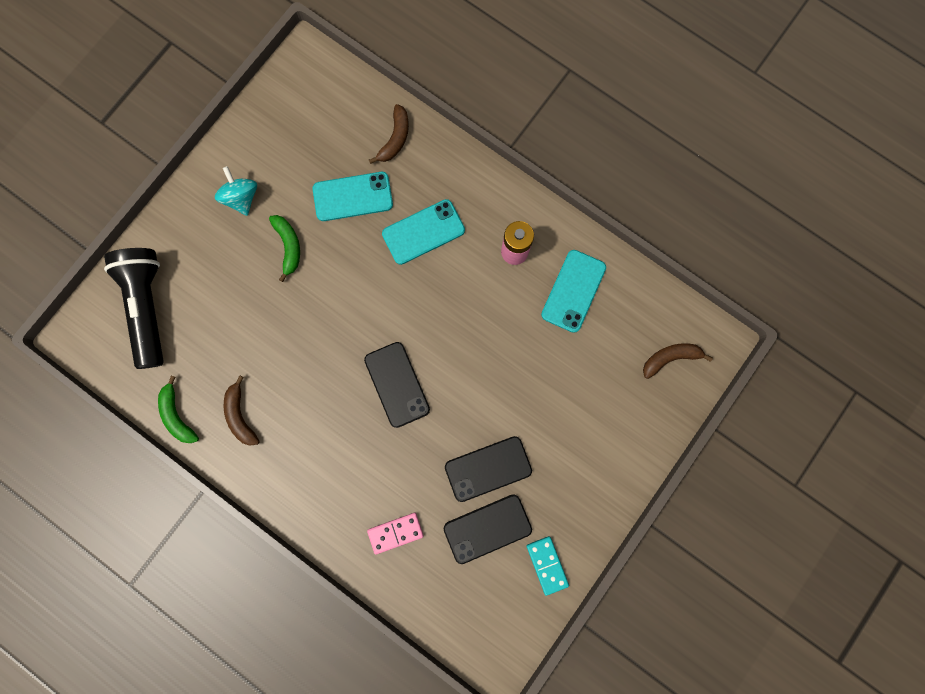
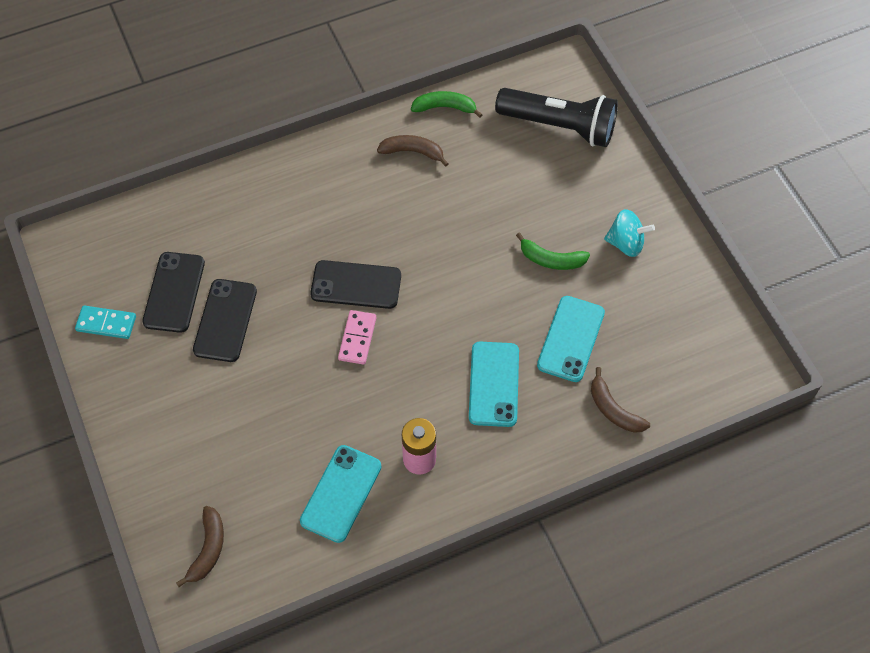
camera: 120 degrees right, 20 degrees down
(395, 532) = (226, 219): pink domino -> pink domino (357, 338)
(573, 291) = (341, 493): turquoise phone -> turquoise phone turned 60 degrees clockwise

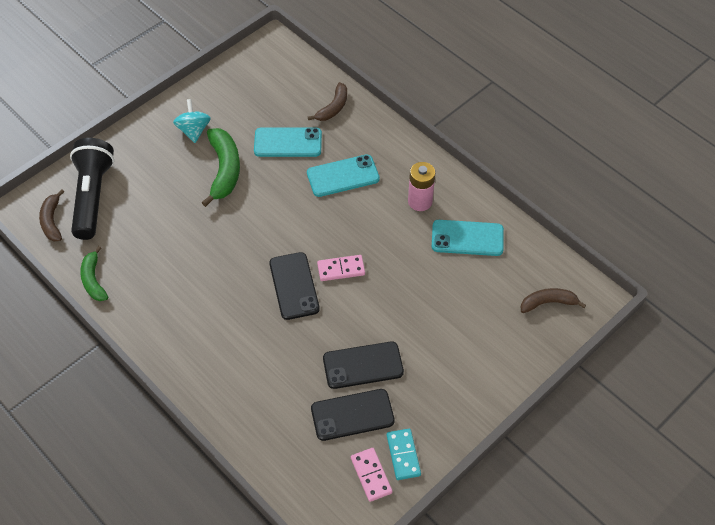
camera: 110 degrees left, 5 degrees down
(101, 288) = (371, 475): none -> pink domino
(413, 152) = (149, 288): brown banana -> brown banana (52, 221)
(551, 259) = (224, 170): green banana -> green banana, size x1.59

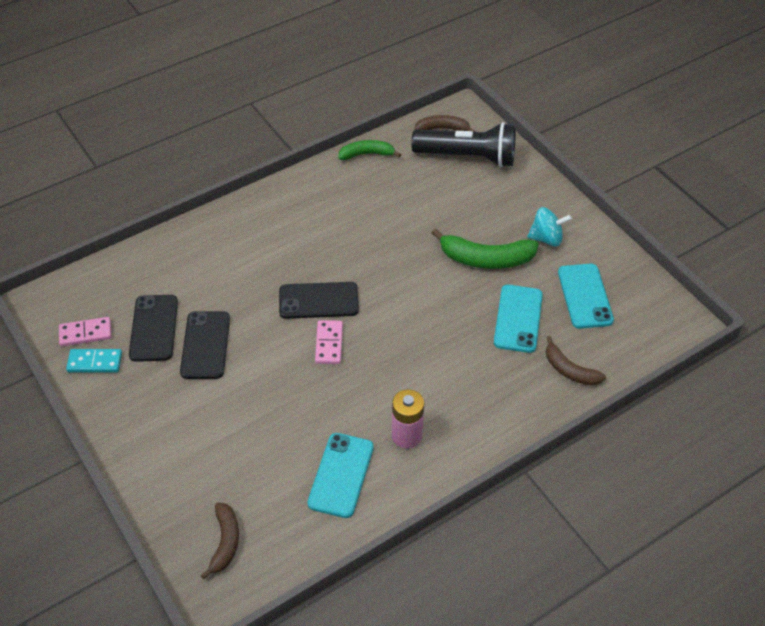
camera: 100 degrees right, 5 degrees down
(343, 176) = (459, 364): turquoise phone -> turquoise phone (585, 296)

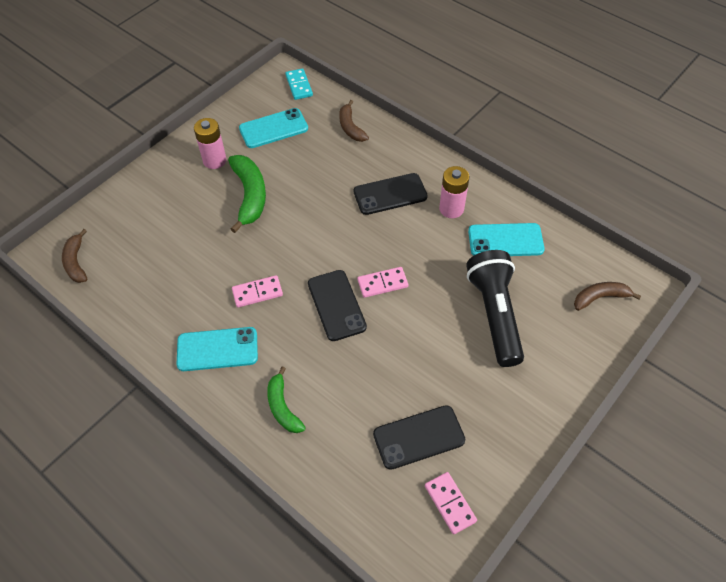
camera: 105 degrees left, 5 degrees up
(95, 362) = (481, 476): turquoise domino -> turquoise domino (299, 85)
(205, 345) = (421, 382): black phone -> black phone (390, 194)
(358, 245) = (257, 292): none -> pink domino
(367, 154) = (124, 319): green banana -> green banana (283, 407)
(468, 157) = (117, 233): black flashlight -> black flashlight (494, 314)
(518, 319) = (310, 164): turquoise phone -> turquoise phone (217, 349)
(546, 238) = (214, 160): turquoise spinning top -> pink battery
(569, 370) = (350, 127): brown banana -> brown banana turned 135 degrees clockwise

